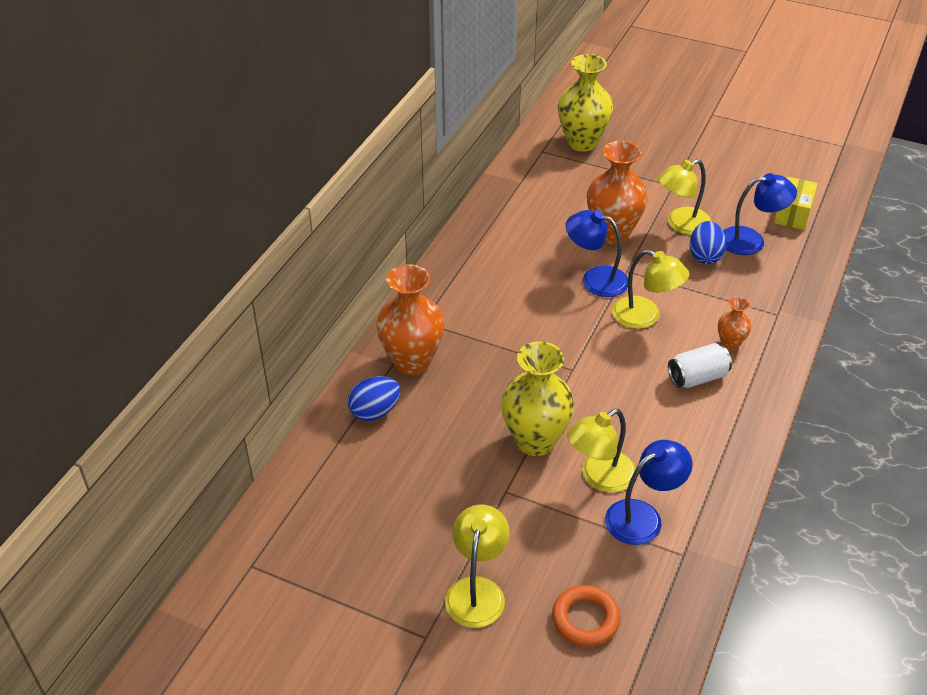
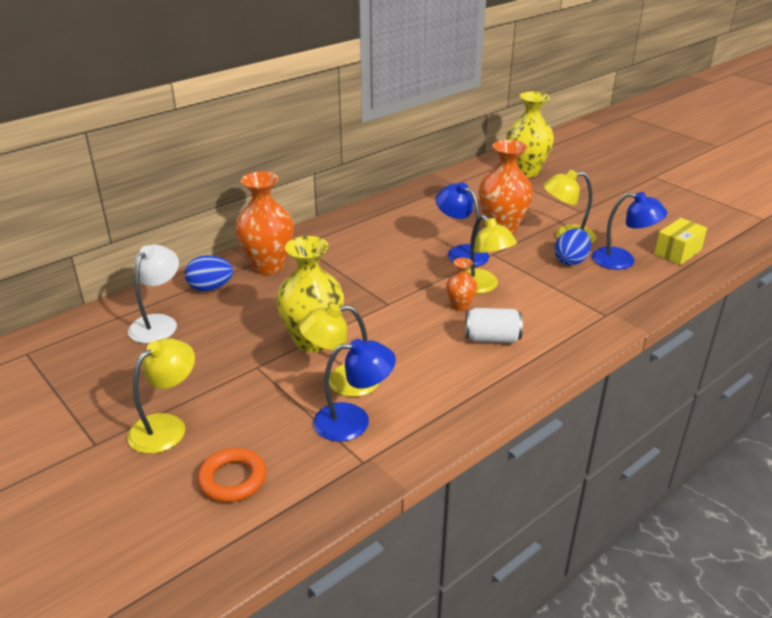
camera: 25 degrees right, 10 degrees down
(359, 476) = (158, 323): none -> white lamp
(730, 344) = (543, 323): orange vase -> orange vase (460, 306)

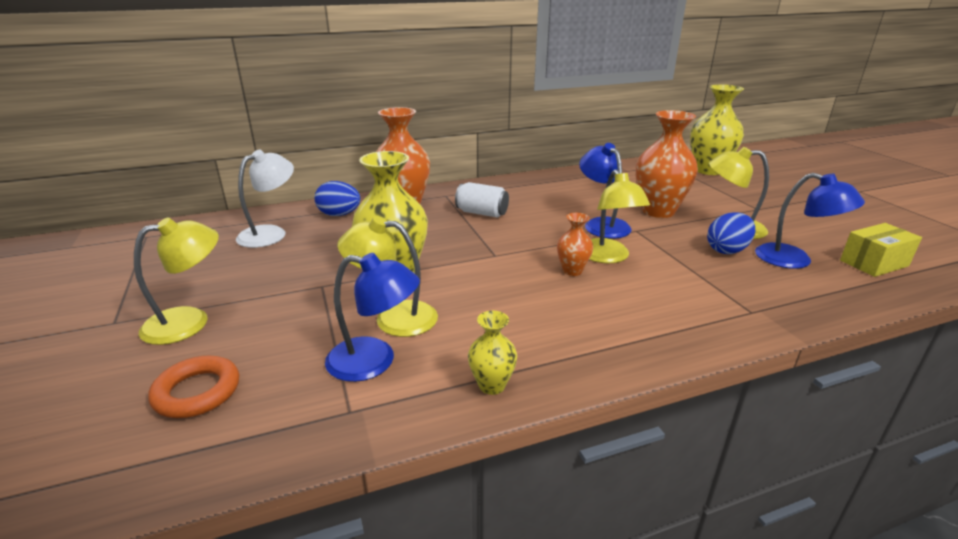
camera: 20 degrees right, 5 degrees down
(452, 417) = (492, 385): none -> yellow vase
(492, 338) = (591, 309): white can -> white can (482, 213)

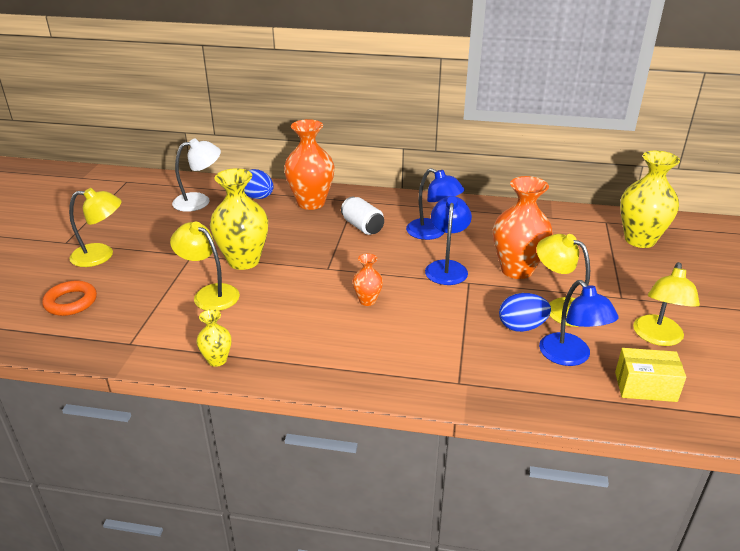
camera: 30 degrees right, 5 degrees up
(374, 361) = (170, 319): blue lamp -> blue lamp (432, 233)
(608, 257) = (410, 298): yellow lamp -> yellow lamp (658, 337)

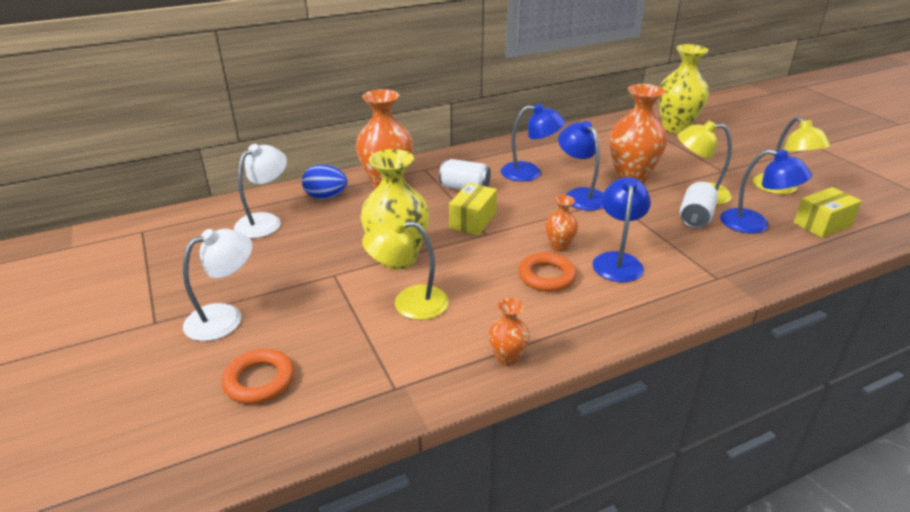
camera: 35 degrees left, 0 degrees up
(101, 255) = (225, 317): yellow lamp -> white lamp
(217, 360) = (507, 358): yellow vase -> orange vase
(324, 318) = (546, 276): none -> orange ring
(332, 254) = (472, 220): none -> yellow box
(396, 331) = (617, 261): none -> blue lamp
(521, 327) = (695, 217): blue egg -> white can

